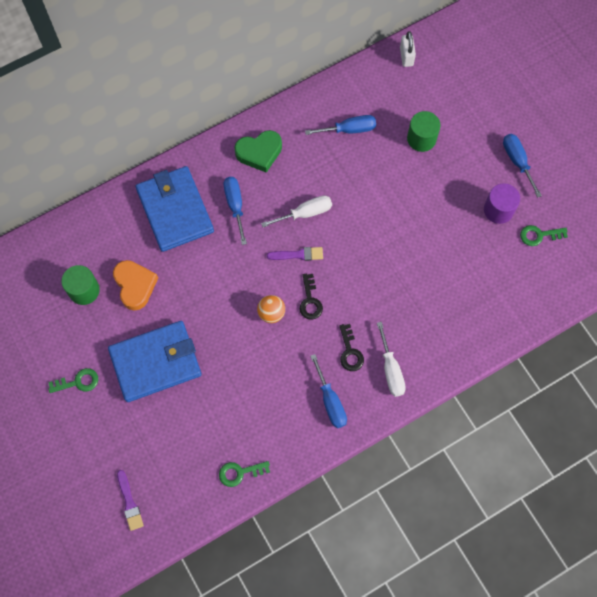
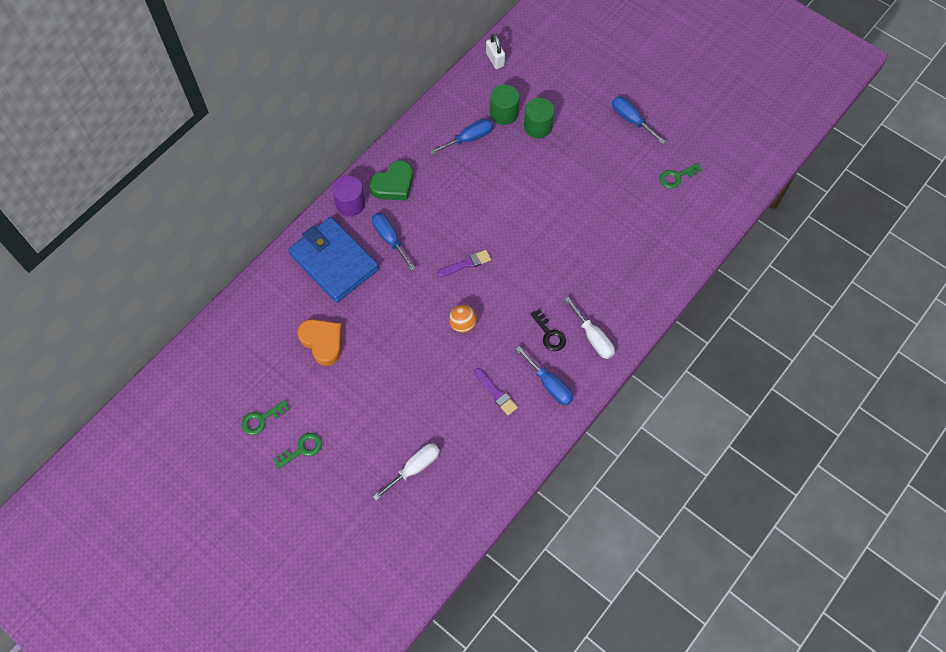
camera: 20 degrees left, 5 degrees down
(84, 290) = (274, 363): green cylinder -> green cylinder (504, 113)
(129, 503) = (397, 543): purple brush -> purple brush (496, 393)
(155, 362) = (370, 405): blue wallet -> none
(239, 472) = (491, 478): green key -> green key (261, 419)
(305, 213) = (458, 225): white screwdriver -> white screwdriver (414, 468)
(310, 301) = (494, 301): black key -> none
(498, 210) = (632, 166): purple cylinder -> purple cylinder (350, 203)

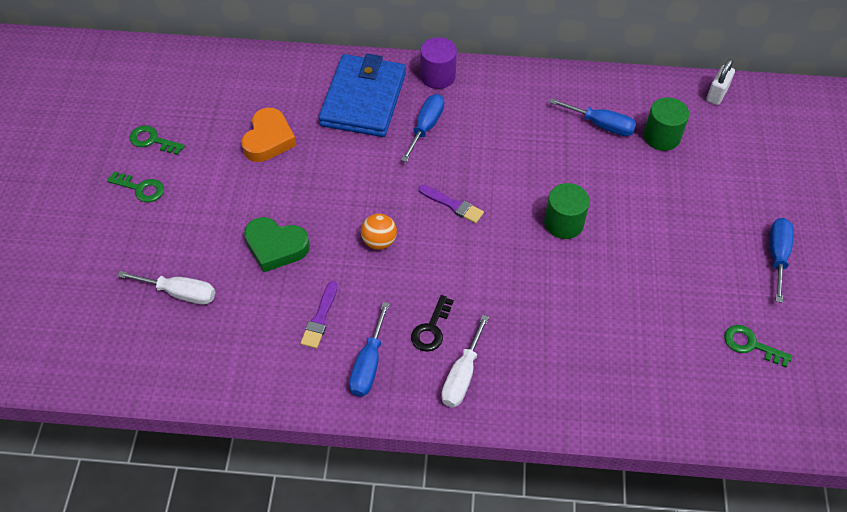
camera: 55 degrees right, 10 degrees down
(393, 185) = (489, 96): green heart -> green heart (276, 247)
(538, 126) = (676, 174): green cylinder -> green cylinder (563, 223)

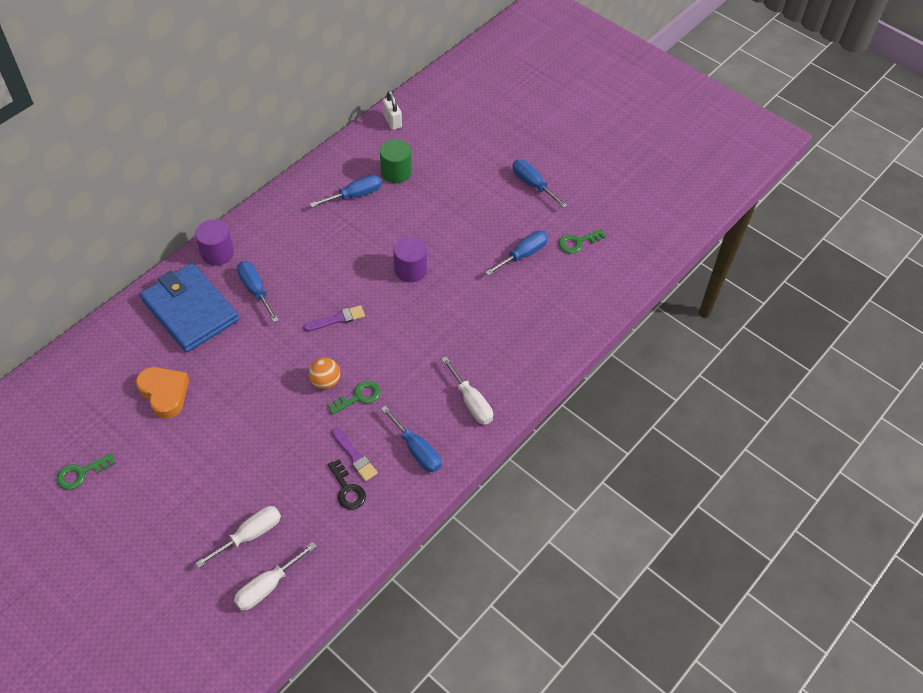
camera: 55 degrees left, 0 degrees up
(140, 341) = (267, 586): none -> white screwdriver
(141, 188) = (122, 508): green key -> green key (358, 397)
(276, 247) = (269, 448): green heart -> none
(431, 329) = (422, 396): black key -> black key (347, 489)
(563, 223) = (410, 269): green cylinder -> purple cylinder
(681, 305) = (523, 254): none -> blue screwdriver

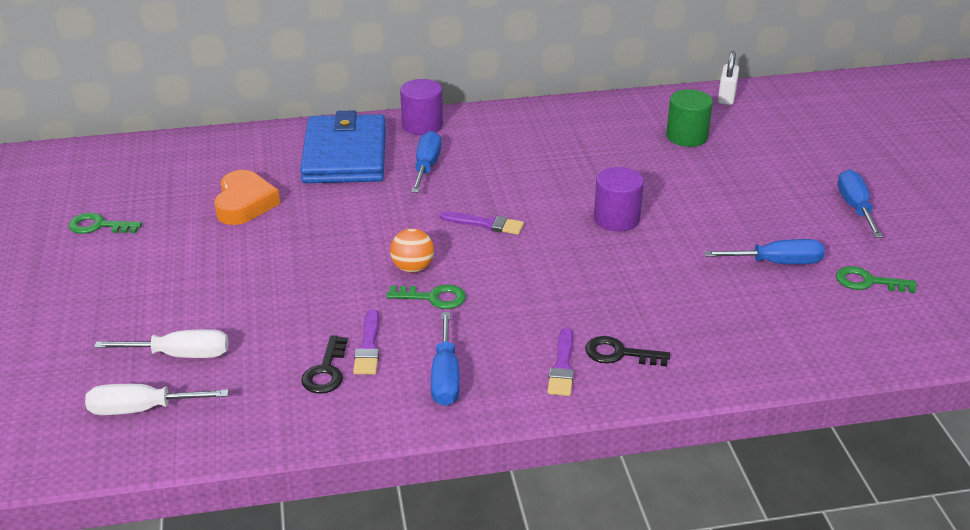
camera: 40 degrees right, 20 degrees down
(355, 195) = (619, 137): blue screwdriver -> none
(471, 402) = (562, 366): white screwdriver -> purple brush
(493, 374) = (619, 354): none -> black key

